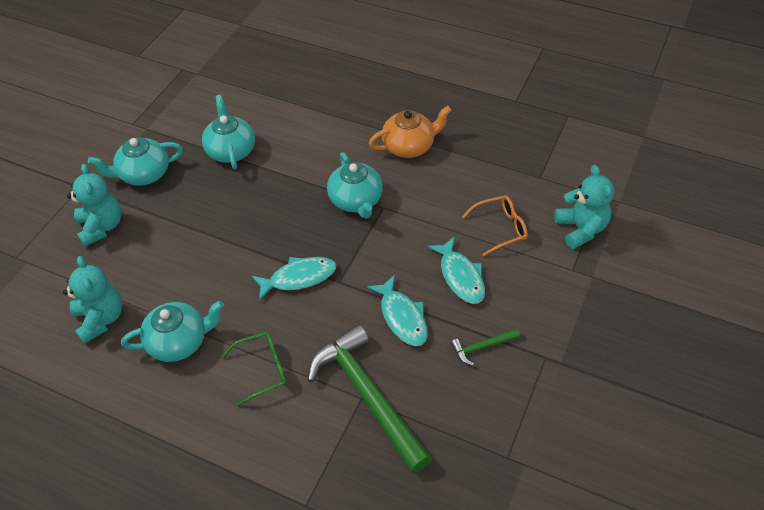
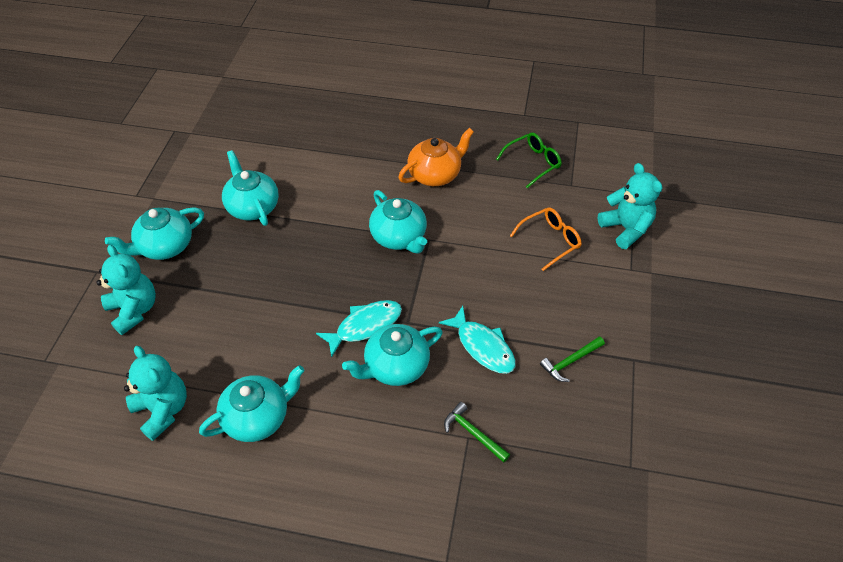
camera: 15 degrees left, 0 degrees up
(263, 370) = (357, 429): green glasses -> green glasses (533, 163)
(315, 320) = (395, 366): none -> turquoise teapot
(367, 395) = (473, 433): green hammer -> green hammer, size x0.44
(460, 276) = (527, 295): turquoise fish -> none

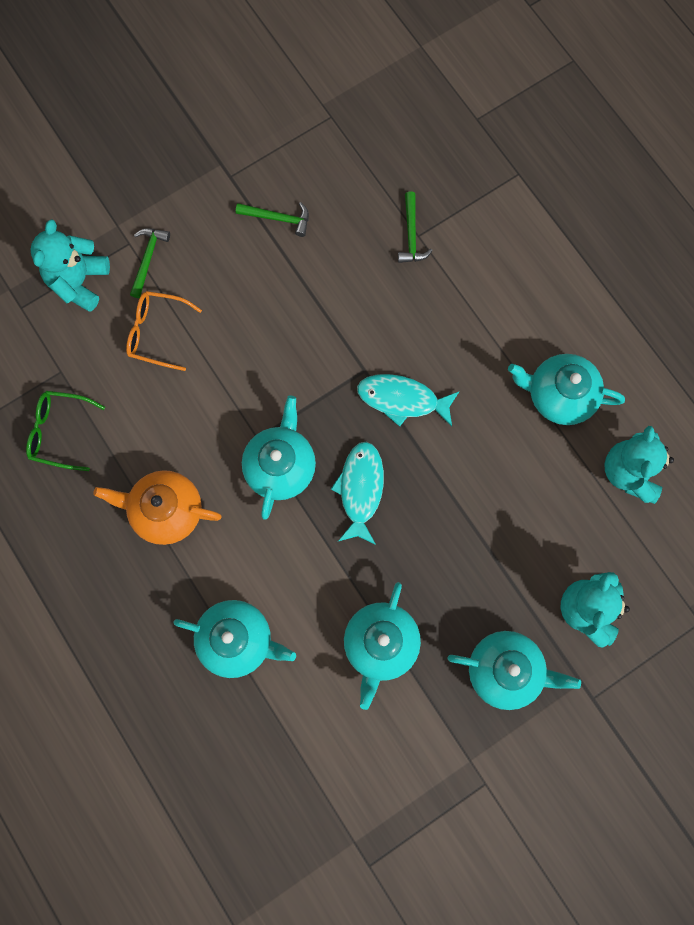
camera: 135 degrees left, 25 degrees up
(395, 366) = (414, 340): turquoise teapot -> turquoise teapot (237, 640)
(482, 346) = (329, 292): turquoise fish -> turquoise fish (360, 489)
(609, 271) = (148, 259): none -> green hammer

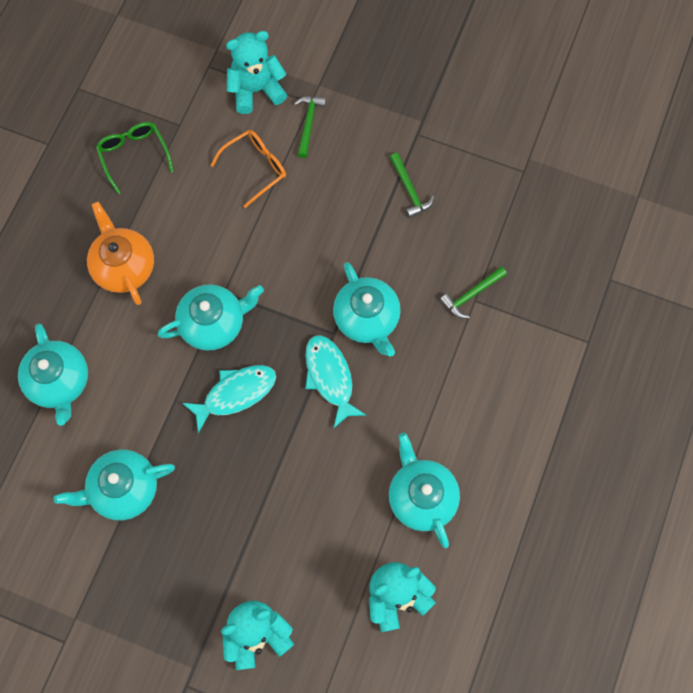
camera: 55 degrees right, 5 degrees down
(148, 259) = (308, 123): green hammer -> green hammer turned 60 degrees counterclockwise
(157, 332) = (255, 168): orange glasses -> orange glasses turned 75 degrees clockwise
(505, 670) = (164, 600): turquoise teapot -> turquoise teapot (367, 319)

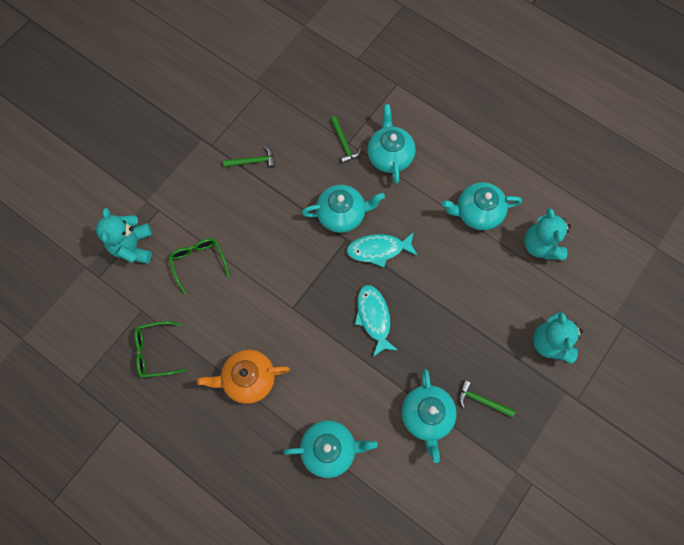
camera: 75 degrees left, 0 degrees up
(214, 323) = (315, 321): turquoise teapot -> turquoise teapot (389, 155)
(255, 168) = (199, 262): orange glasses -> green glasses
(308, 123) = (175, 216): green hammer -> green hammer (481, 400)

